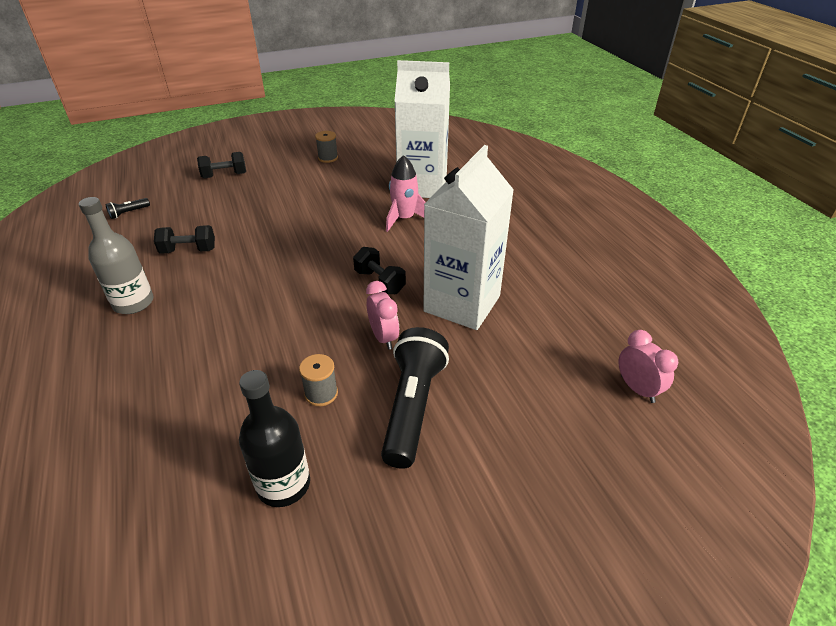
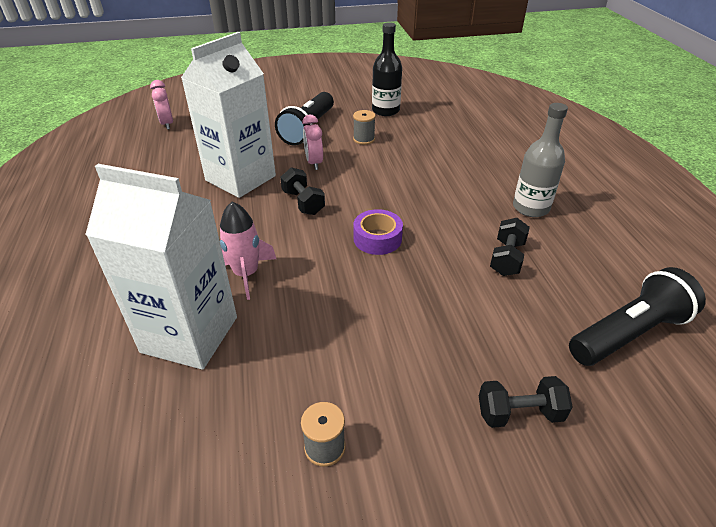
camera: 170 degrees left, 0 degrees up
(128, 213) = (629, 333): black flashlight -> black flashlight, size x2.42
(188, 250) = (506, 258): black dumbbell -> black dumbbell turned 75 degrees counterclockwise
(301, 255) = (377, 238): none -> purple tape

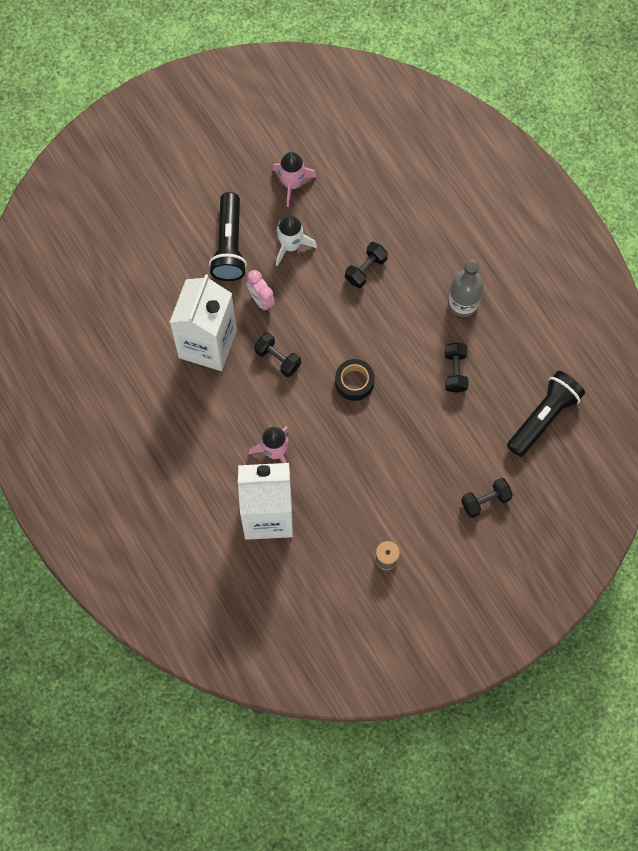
camera: 20 degrees left, 30 degrees up
(167, 124) = (83, 283): pink clock -> none
(364, 139) = (290, 245): grey spool -> white rocket
(377, 238) = (354, 382): purple tape -> black tape
(385, 110) = (292, 184): black bottle -> pink rocket
(430, 166) = (366, 269): none -> black dumbbell

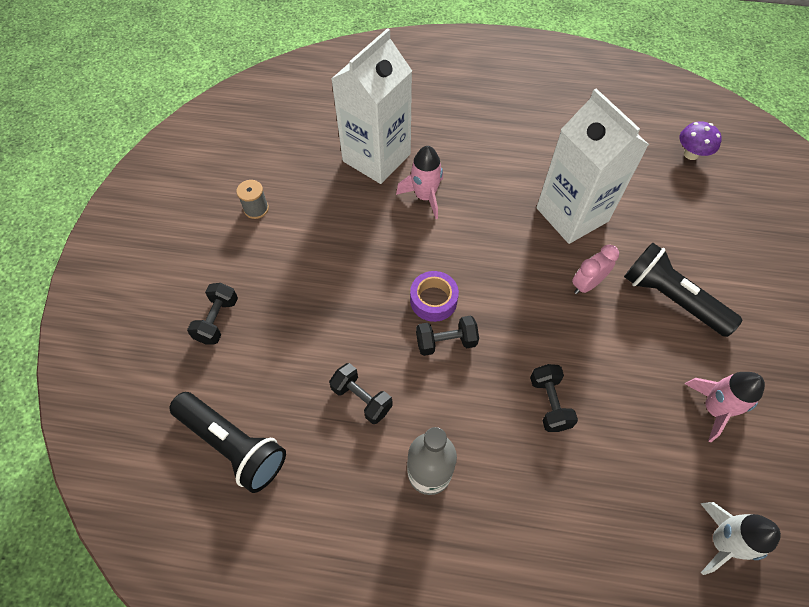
camera: 130 degrees right, 10 degrees down
(78, 300) = (691, 154): none -> purple mushroom
(261, 300) = (586, 284): pink clock -> pink clock turned 45 degrees counterclockwise
(277, 359) = (512, 256): black dumbbell -> black dumbbell (446, 342)
(290, 245) = (632, 352): white rocket -> white rocket (722, 542)
(354, 382) = (433, 300): black tape -> purple tape
(544, 417) = (233, 445): black flashlight -> black flashlight turned 45 degrees counterclockwise

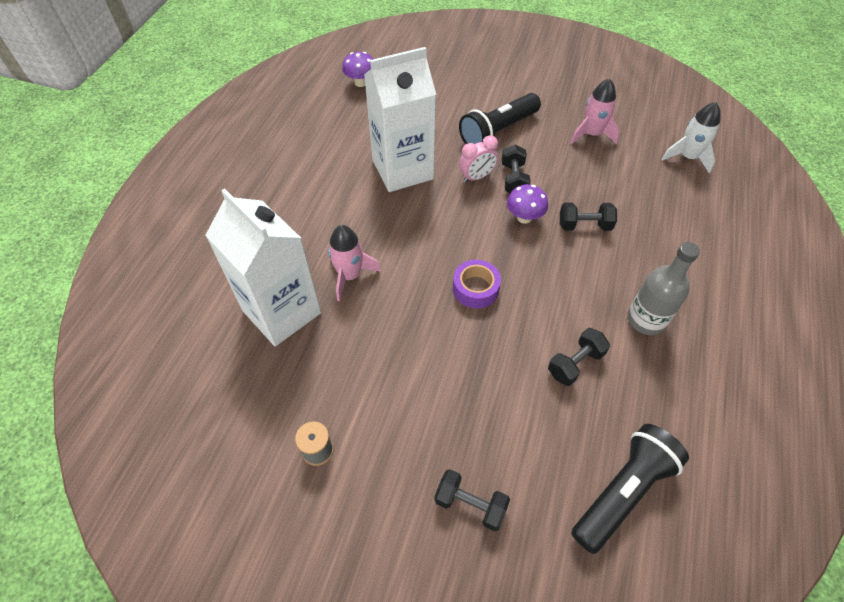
camera: 80 degrees left, 5 degrees down
(446, 342) = (521, 286): black dumbbell -> black dumbbell (513, 179)
(541, 337) = (524, 217): none -> purple mushroom
(586, 284) = (476, 177): pink clock -> pink clock turned 90 degrees counterclockwise

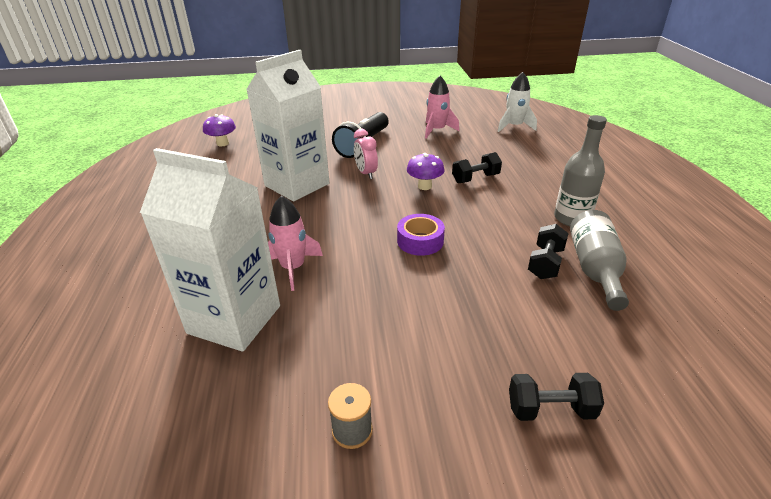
camera: 25 degrees left, 20 degrees down
(476, 177) = (366, 173): pink clock -> pink clock turned 120 degrees clockwise
(513, 179) = (398, 167): black dumbbell -> none
(618, 390) = (595, 269): none -> grey bottle
(623, 491) = (667, 338): black flashlight -> none

